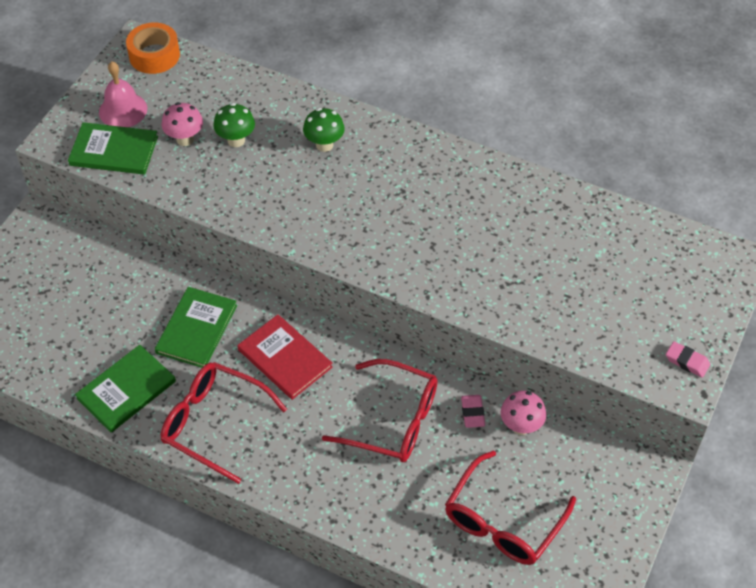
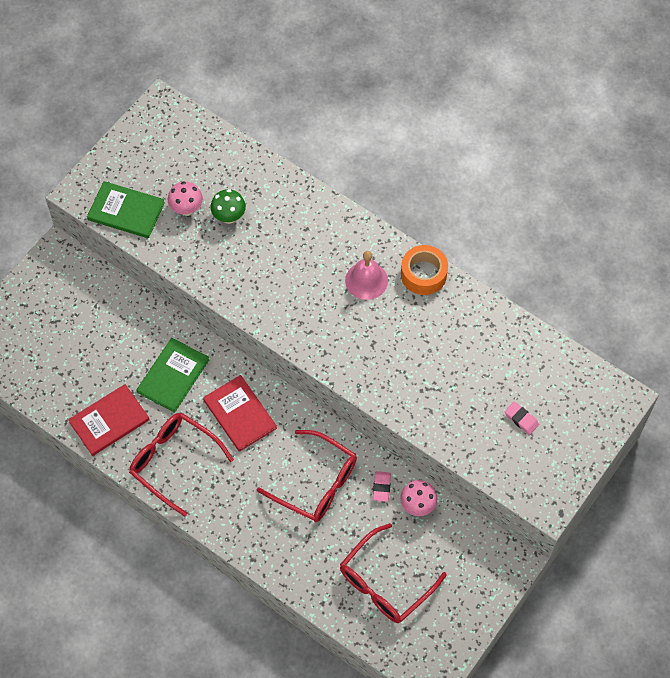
camera: 10 degrees right, 10 degrees up
(123, 110) = (139, 172): pink bell -> pink bell (366, 280)
(126, 390) = (109, 421): green book -> red book
(154, 55) = (173, 120): orange tape -> orange tape (423, 274)
(324, 145) = (302, 233): green mushroom -> none
(687, 361) = (555, 482): pink eraser -> pink eraser (521, 419)

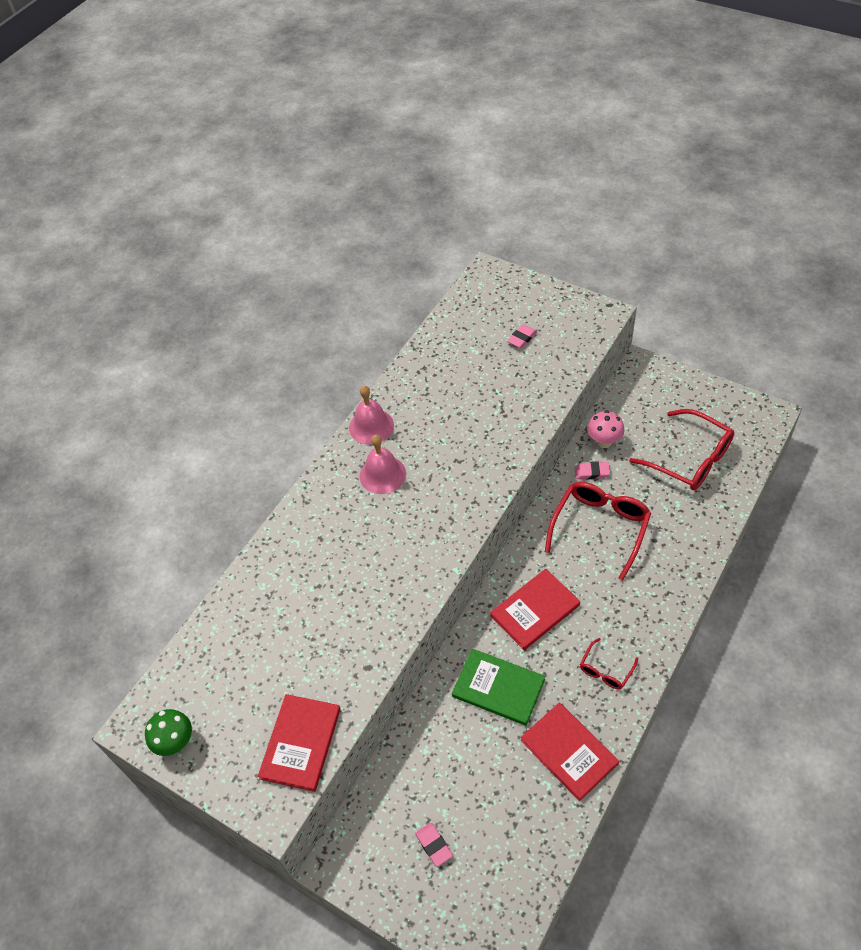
camera: 90 degrees left, 10 degrees down
(57, 317) = (434, 845): none -> pink eraser
(126, 211) = (300, 743): green book -> red book
(174, 461) = (606, 670): red glasses -> red glasses, size x0.50
(186, 209) = (296, 669): pink mushroom -> none
(229, 217) = (306, 620): green mushroom -> green mushroom (176, 742)
(423, 274) = (371, 426): orange tape -> pink bell

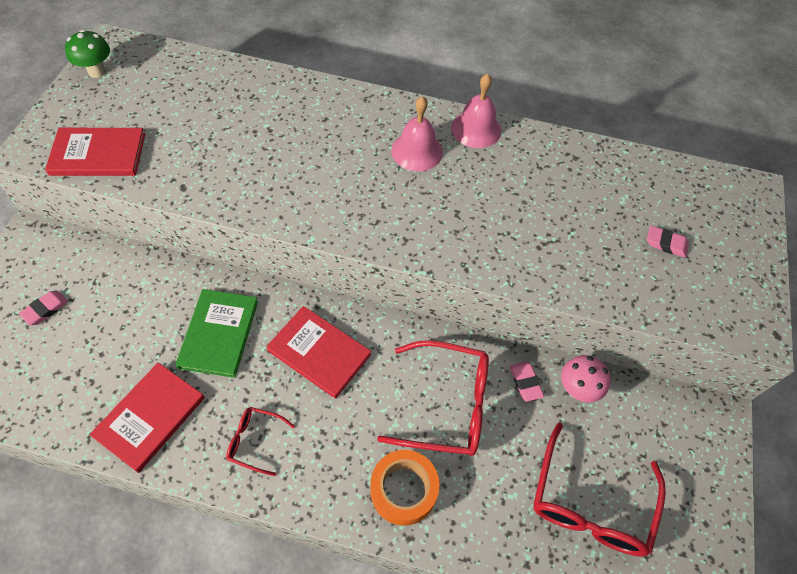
camera: 65 degrees right, 5 degrees up
(663, 571) = (403, 490): none -> orange tape

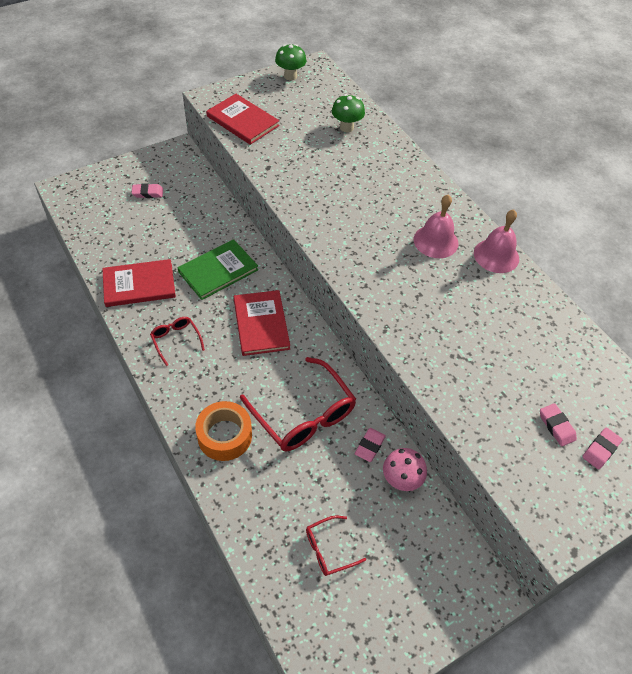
camera: 45 degrees right, 5 degrees down
(217, 92) = (346, 127): none -> green mushroom
(590, 503) = (328, 549): red glasses -> red glasses, size x0.50
(709, 237) = (600, 450): none -> pink eraser

